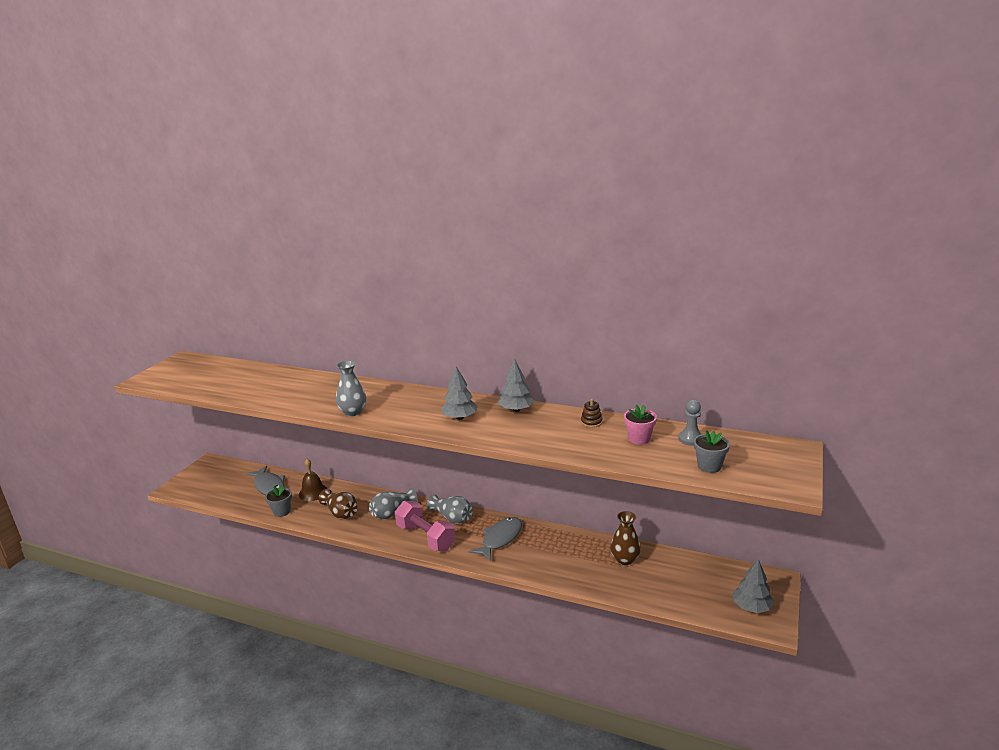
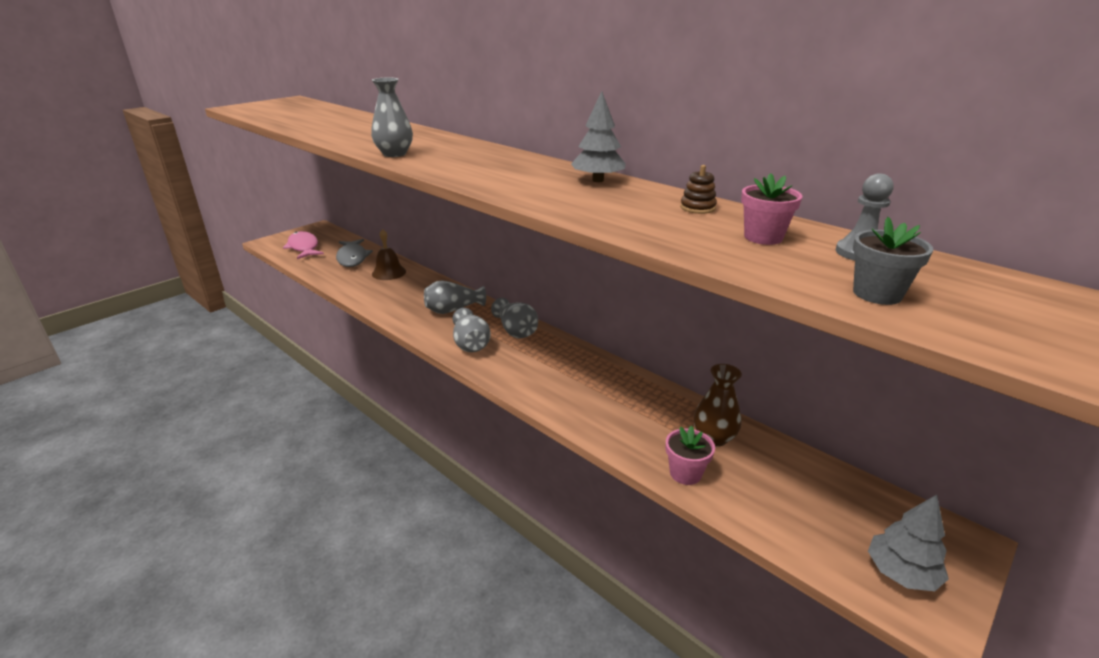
camera: 20 degrees right, 5 degrees up
(213, 486) = (304, 247): none -> pink fish
(282, 511) = (344, 283): grey flower pot -> none
(340, 513) = (400, 297): brown vase -> none
(425, 537) = (470, 343): pink dumbbell -> grey vase
(459, 418) = (514, 176): grey tree -> none
(500, 539) = (557, 367): grey fish -> none
(619, 587) = (685, 473): none -> pink flower pot

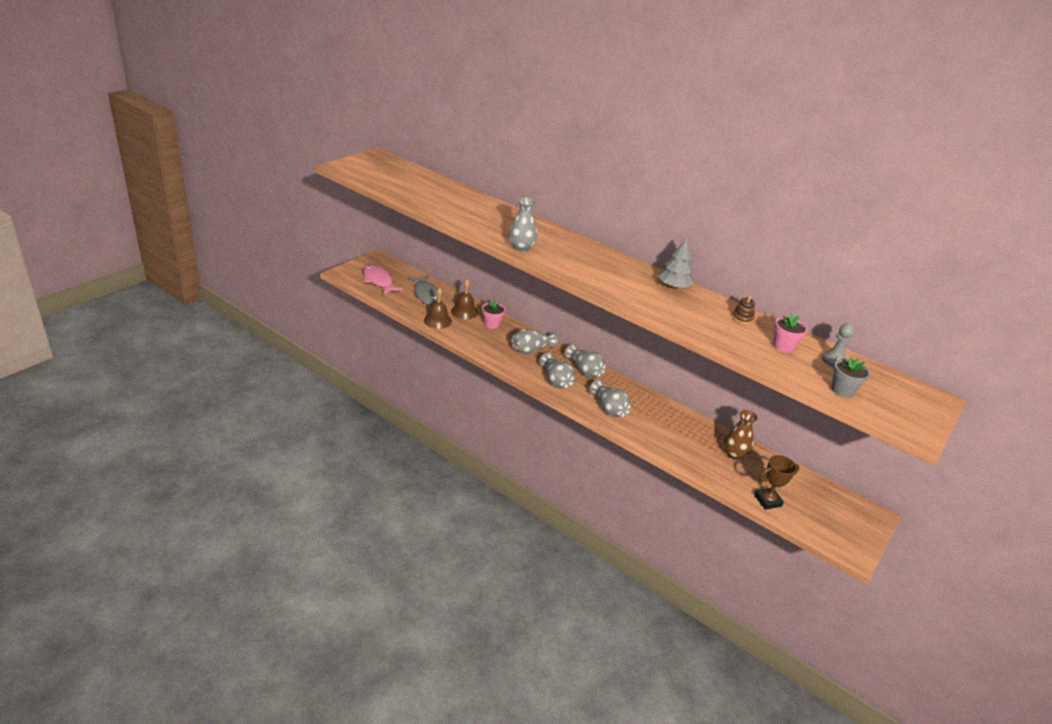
camera: 10 degrees left, 5 degrees up
(349, 282) = (437, 320): none -> brown bell
(533, 377) = (609, 409): none -> grey vase
(685, 473) = (720, 476): pink flower pot -> pink flower pot (492, 324)
(763, 515) = (767, 501): none -> brown trophy
(901, 573) = (840, 531): grey tree -> none

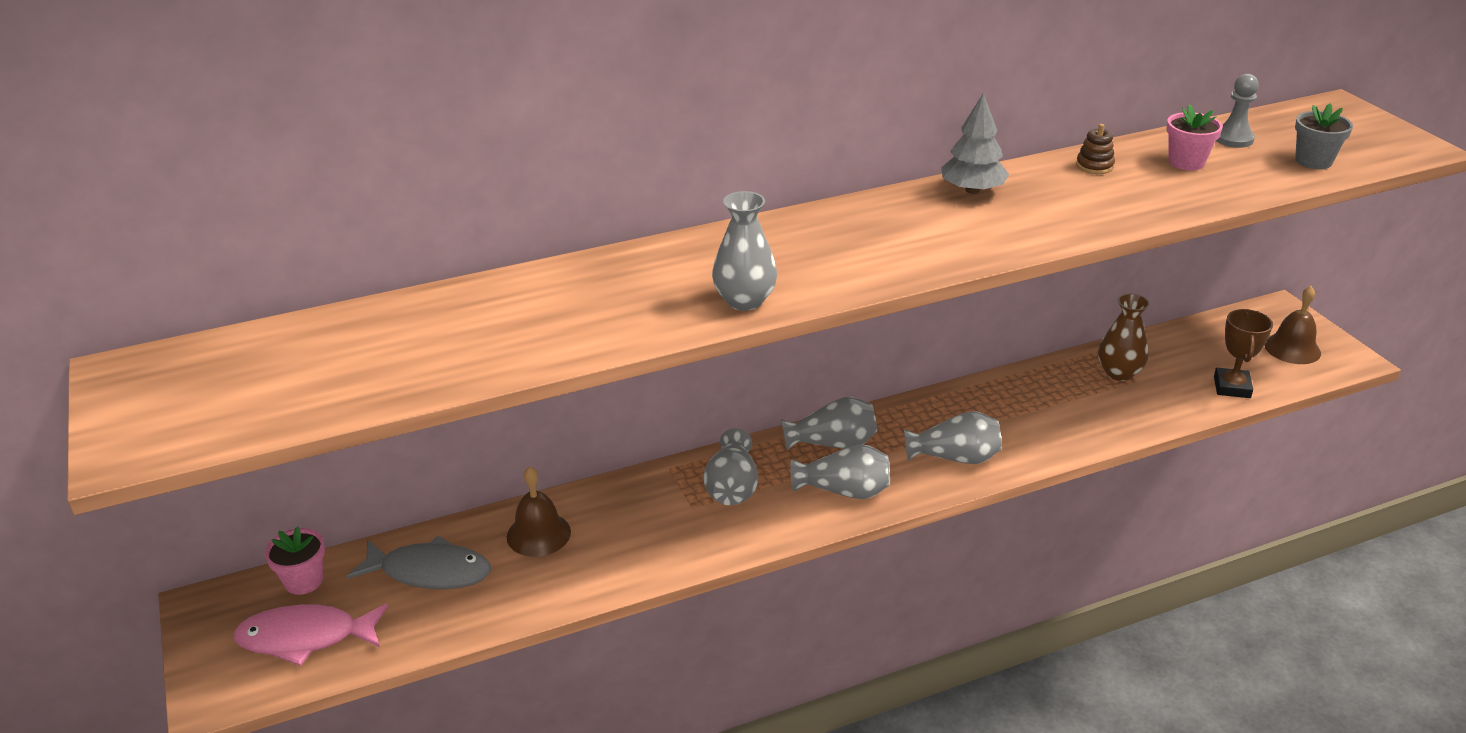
camera: 55 degrees left, 0 degrees up
(437, 320) = (542, 588): brown bell -> brown bell (1292, 348)
(492, 324) = (612, 510): pink flower pot -> pink flower pot (303, 581)

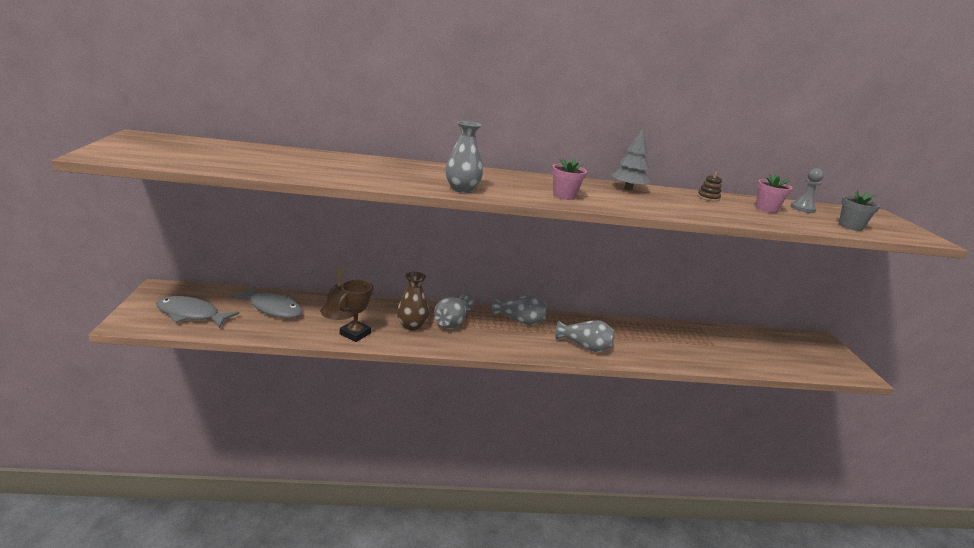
camera: 15 degrees right, 10 degrees down
(303, 581) = (213, 294): pink flower pot -> pink flower pot (564, 196)
(305, 637) = (191, 314): pink fish -> grey fish
(844, 491) = (511, 341): grey vase -> none
(1119, 373) = (705, 338): brown vase -> brown vase (411, 325)
(1232, 387) = (774, 364): brown trophy -> brown trophy (355, 334)
(1292, 348) = (822, 358): brown bell -> none

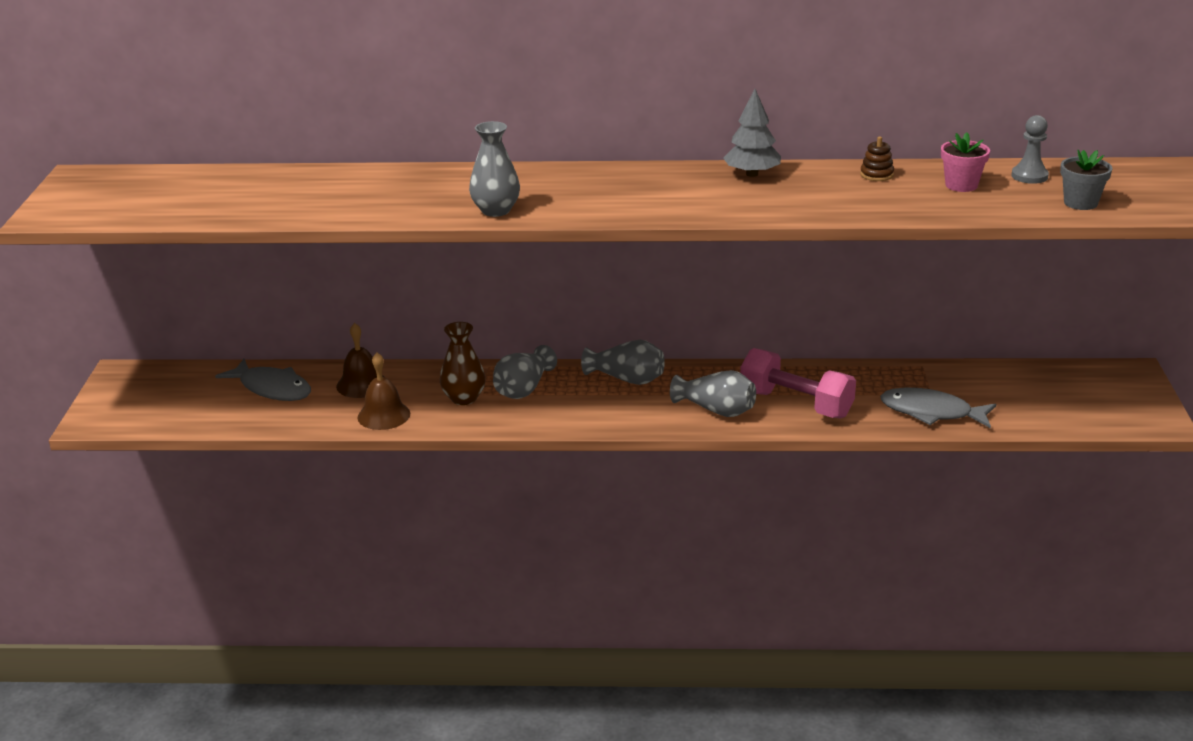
camera: 10 degrees right, 5 degrees up
(191, 314) = (167, 405): grey fish -> grey fish (931, 412)
(355, 334) = (384, 415): brown trophy -> brown bell
(564, 196) = (641, 202): pink flower pot -> none
(634, 346) = (796, 404): none -> pink dumbbell

